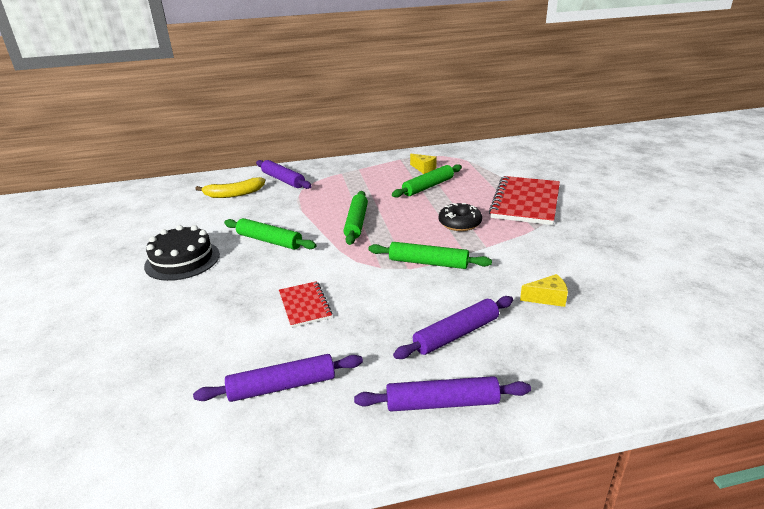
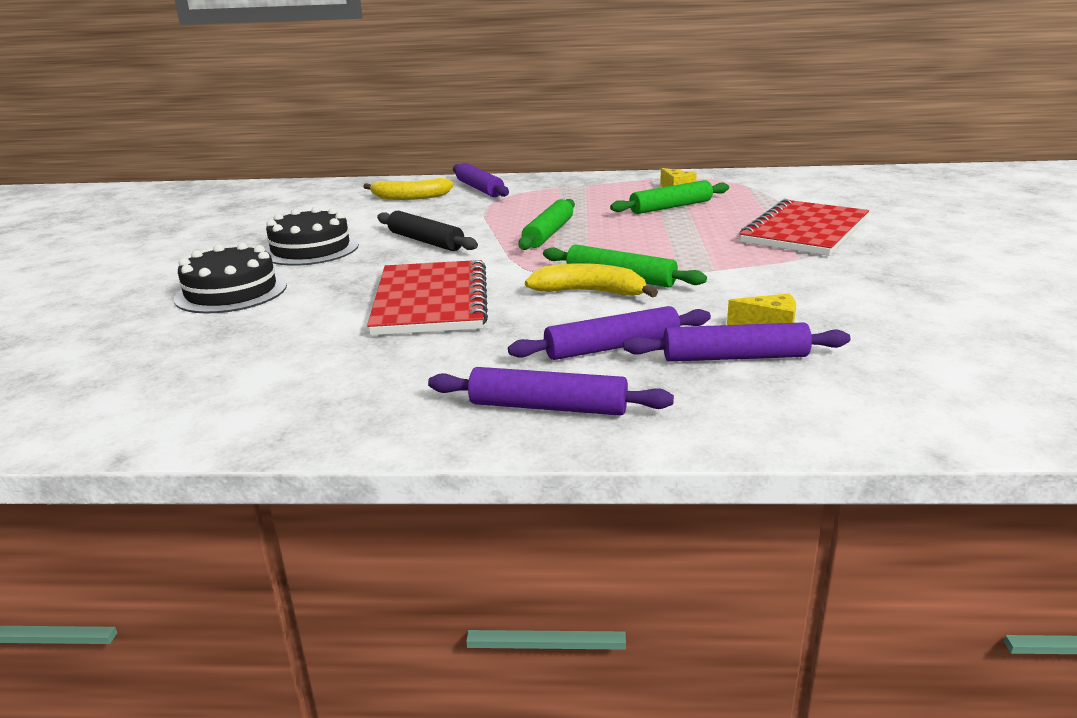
camera: 15 degrees right, 5 degrees down
(139, 317) = (231, 292): none -> black cake
(269, 241) = (426, 241): green rolling pin -> black rolling pin
(282, 386) = (355, 367): purple rolling pin -> purple rolling pin (734, 357)
(305, 305) = (431, 301): red notebook -> red notebook, size x1.91
(414, 280) = (590, 292): none -> yellow banana
(459, 223) = (691, 244): black donut -> none

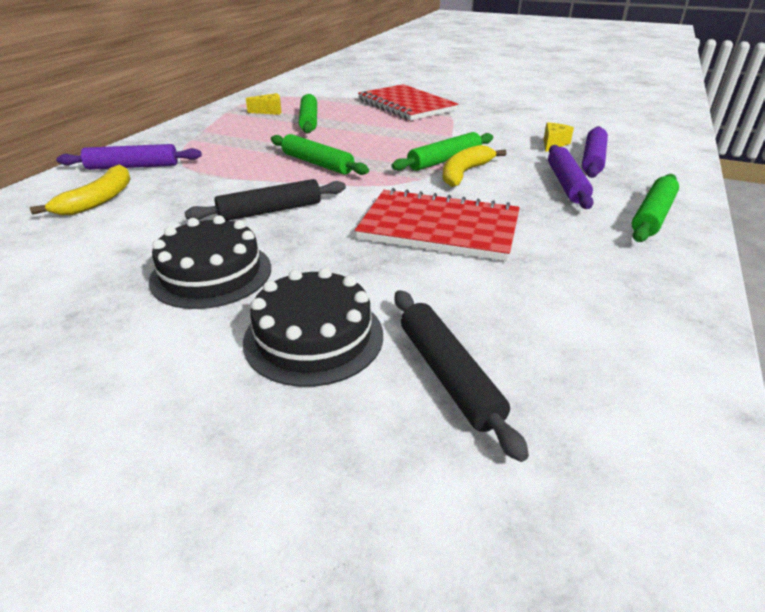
camera: 70 degrees left, 10 degrees up
(185, 338) = (448, 375): none -> black rolling pin
(548, 407) = (653, 216): purple rolling pin -> green rolling pin

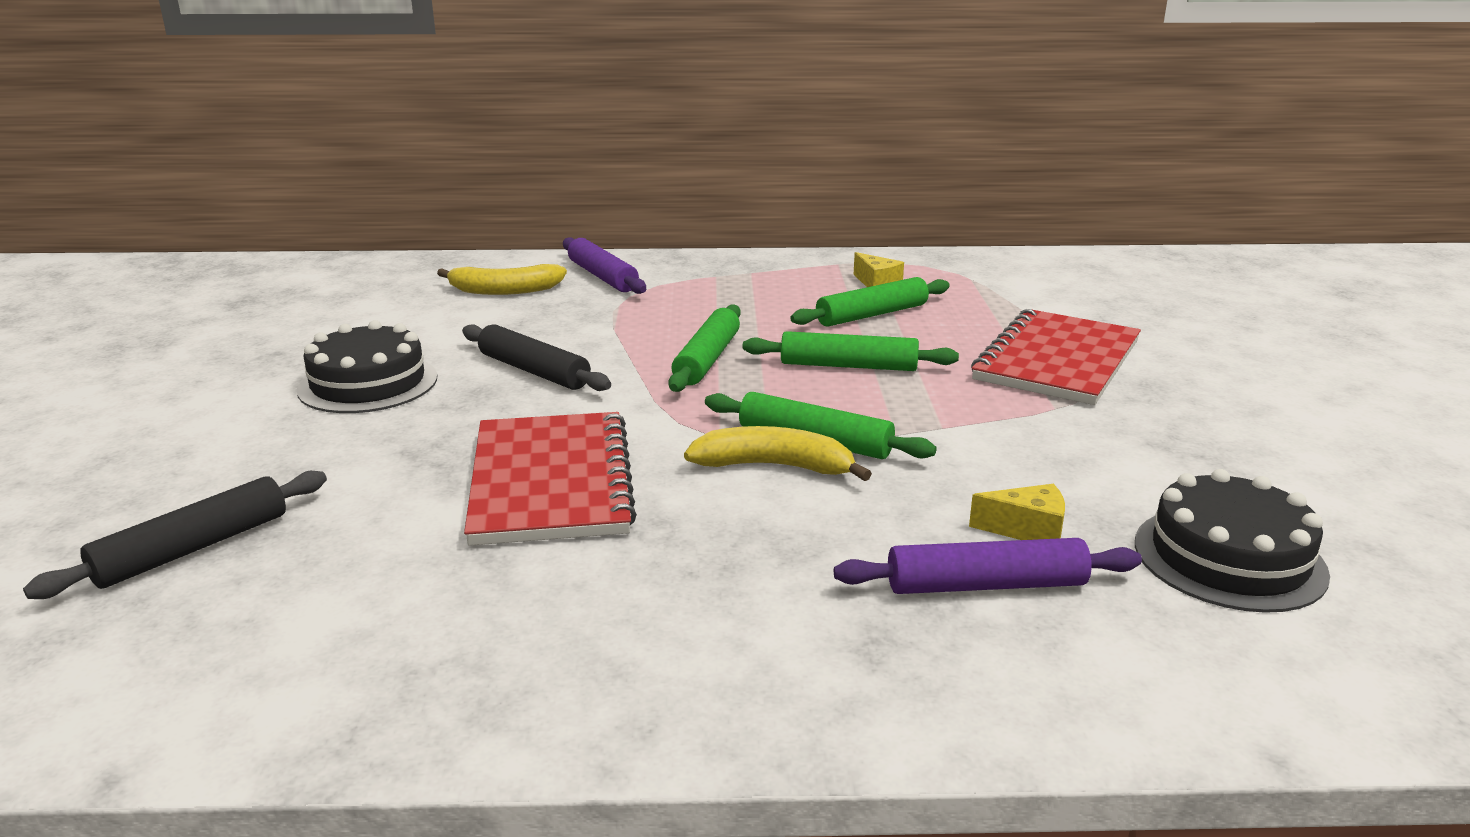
camera: 65 degrees right, 10 degrees down
(314, 337) = (256, 462): black cake -> black cake (1229, 558)
(566, 184) = (815, 567): purple rolling pin -> none
(653, 216) = (735, 678): green rolling pin -> green rolling pin (848, 366)

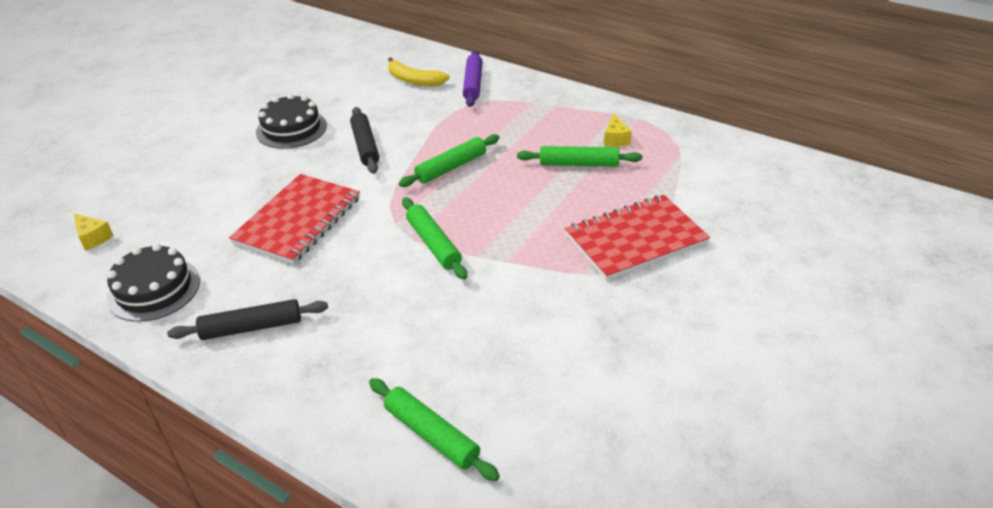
camera: 35 degrees right, 15 degrees up
(193, 548) = (149, 202): black rolling pin -> black rolling pin (251, 327)
(774, 466) = (396, 252): yellow banana -> none
(848, 366) = (515, 199): green rolling pin -> green rolling pin (431, 435)
(985, 585) = (397, 362): purple rolling pin -> none
(1027, 530) = (457, 342): yellow cheese -> yellow cheese (93, 238)
(1229, 558) = (528, 405): black cake -> black cake (154, 289)

